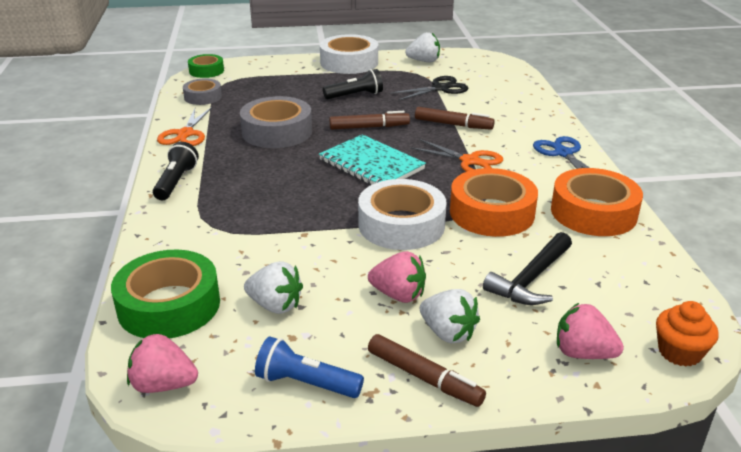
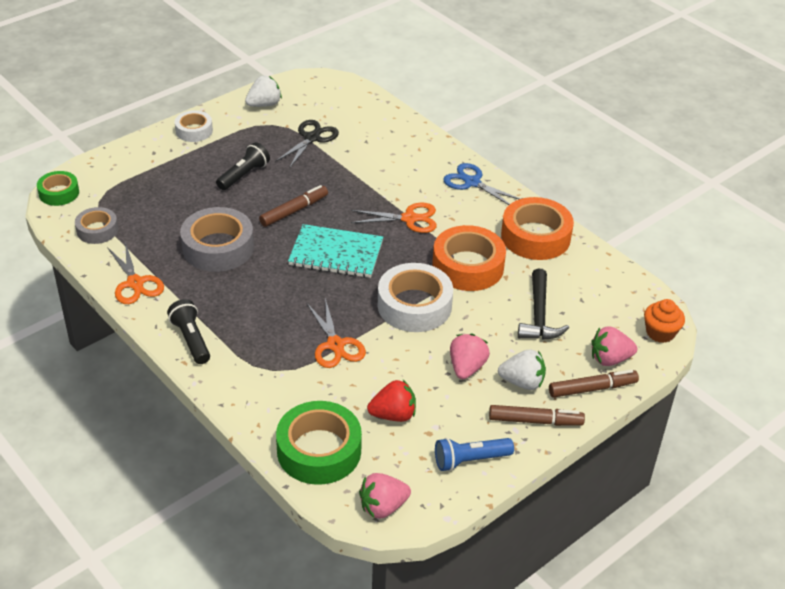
camera: 35 degrees left, 10 degrees up
(275, 305) = (393, 415): white strawberry -> red strawberry
(290, 228) = (335, 345): none -> orange scissors
(349, 62) = (194, 131): white tape -> white tape, size x0.58
(398, 295) = (466, 367): pink strawberry -> pink strawberry turned 60 degrees counterclockwise
(453, 124) = (361, 181): brown marker -> brown marker (592, 388)

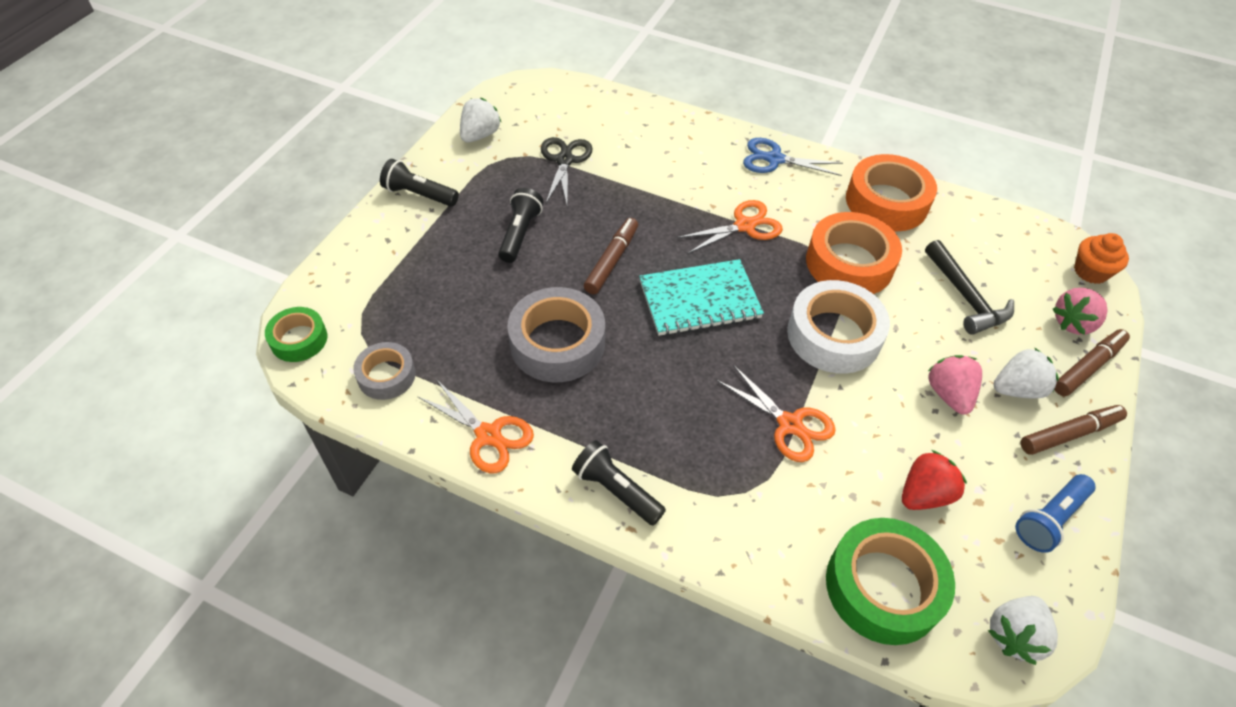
camera: 25 degrees left, 10 degrees up
(194, 131) = (419, 194): white tape -> black flashlight
(383, 507) = (1014, 635): pink strawberry -> white strawberry

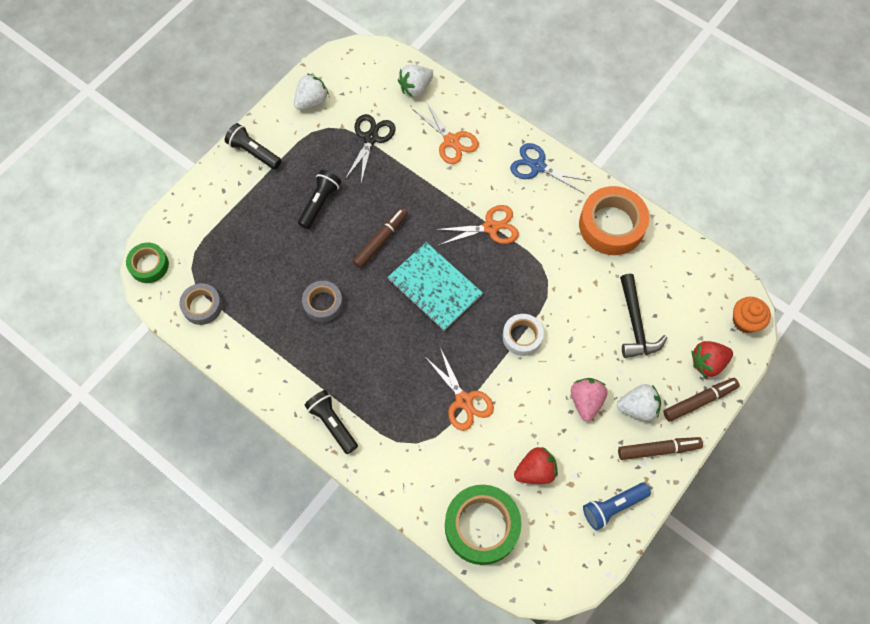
camera: 15 degrees right, 15 degrees up
(488, 435) = (260, 366): orange scissors -> orange scissors (451, 141)
(557, 343) = (323, 303): grey tape -> grey tape, size x0.58
(699, 300) = (434, 287): turquoise notebook -> turquoise notebook turned 45 degrees clockwise
(834, 335) = (522, 337): white tape -> white tape, size x0.58
(849, 263) = (558, 277): orange tape -> none
(1014, 635) = (552, 575): white strawberry -> white strawberry (415, 88)
(1073, 323) = (707, 362): pink strawberry -> red strawberry

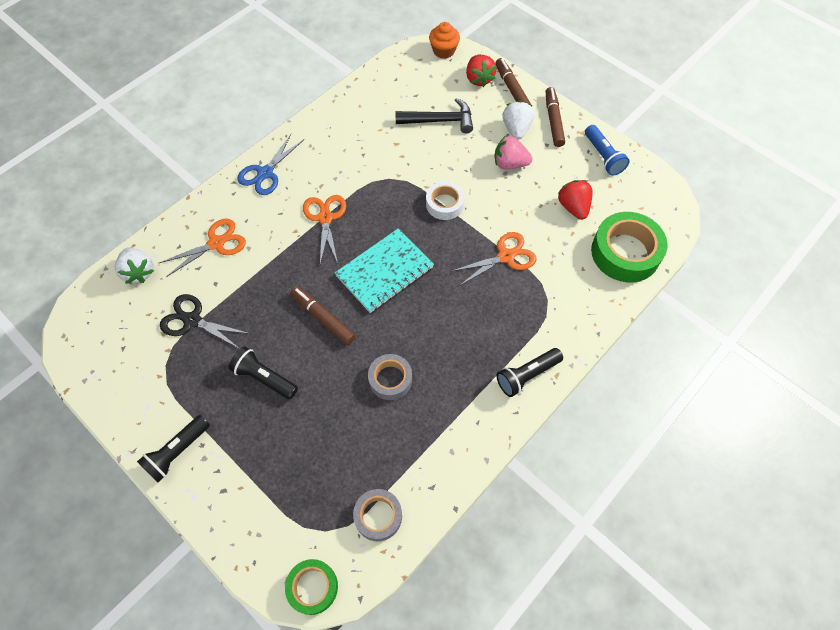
camera: 85 degrees left, 5 degrees down
(312, 101) = (122, 382): white strawberry -> none
(611, 225) = (340, 125): orange tape -> none

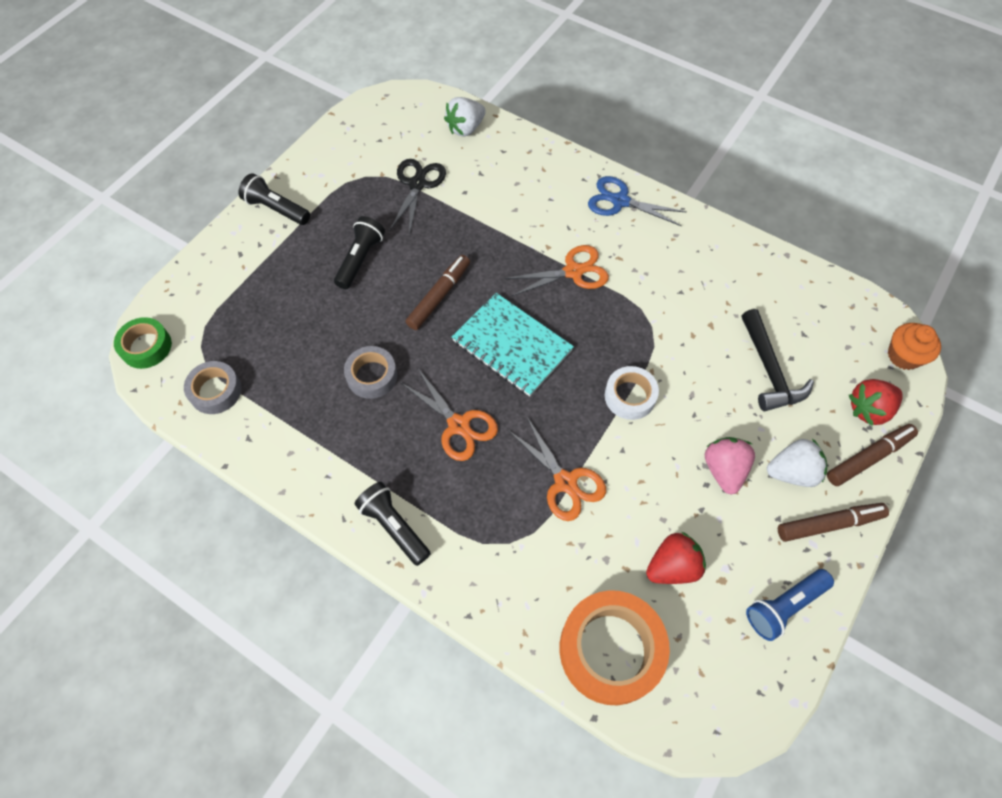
camera: 80 degrees right, 0 degrees up
(216, 243) = (514, 181): orange scissors -> orange scissors (459, 425)
(625, 252) = (610, 649): green tape -> orange tape

